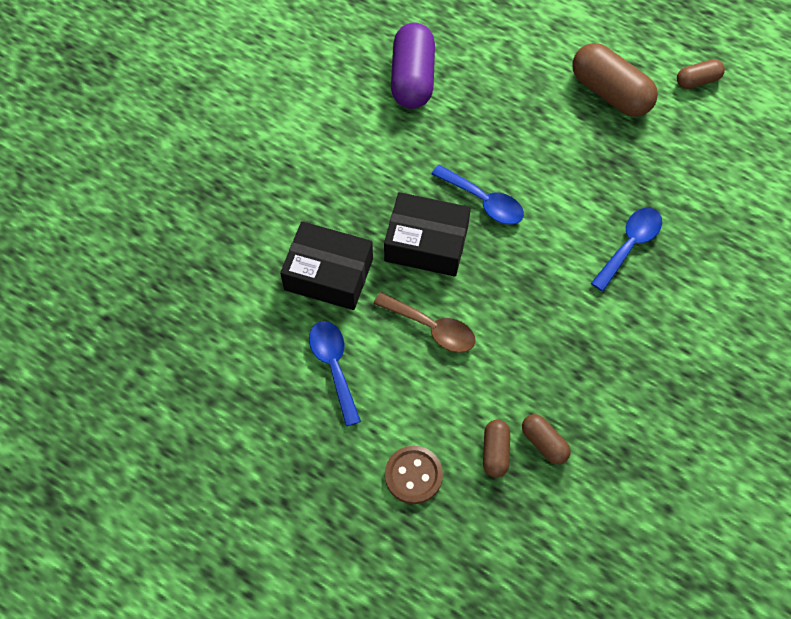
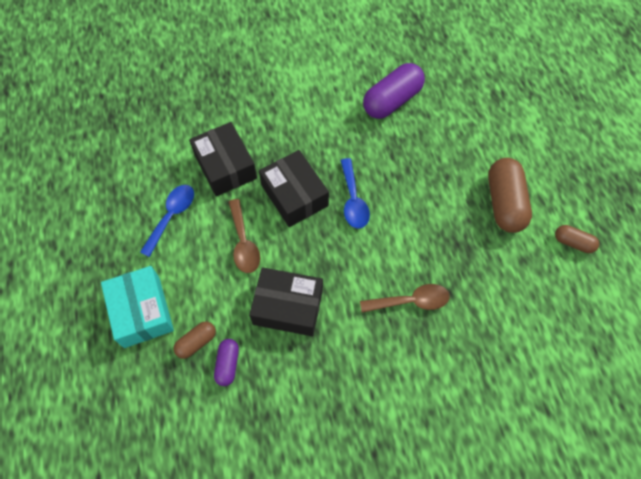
camera: 45 degrees right, 0 degrees up
(413, 475) = (142, 311): brown button -> turquoise box
(537, 346) = (288, 307): none -> black box
(544, 443) = (228, 364): brown capsule -> purple capsule
(629, 245) = (410, 301): blue spoon -> brown spoon

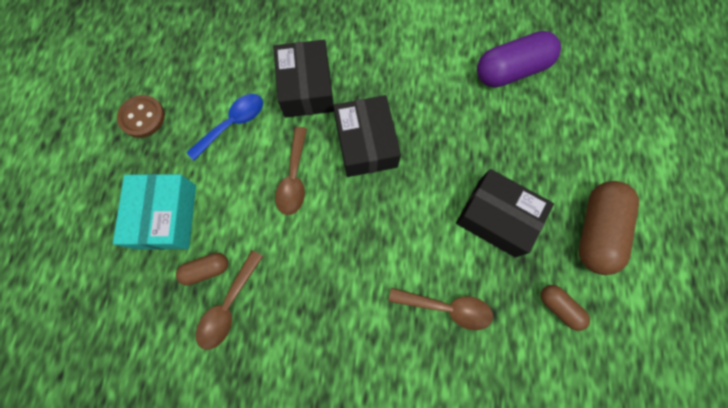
camera: 20 degrees right, 10 degrees up
(86, 236) = (142, 117): none -> brown button
(228, 364) = (229, 305): purple capsule -> brown spoon
(288, 307) = (313, 265): black box -> black box (496, 217)
(353, 200) = (426, 170): blue spoon -> none
(573, 243) = (660, 306): brown capsule -> brown capsule (559, 307)

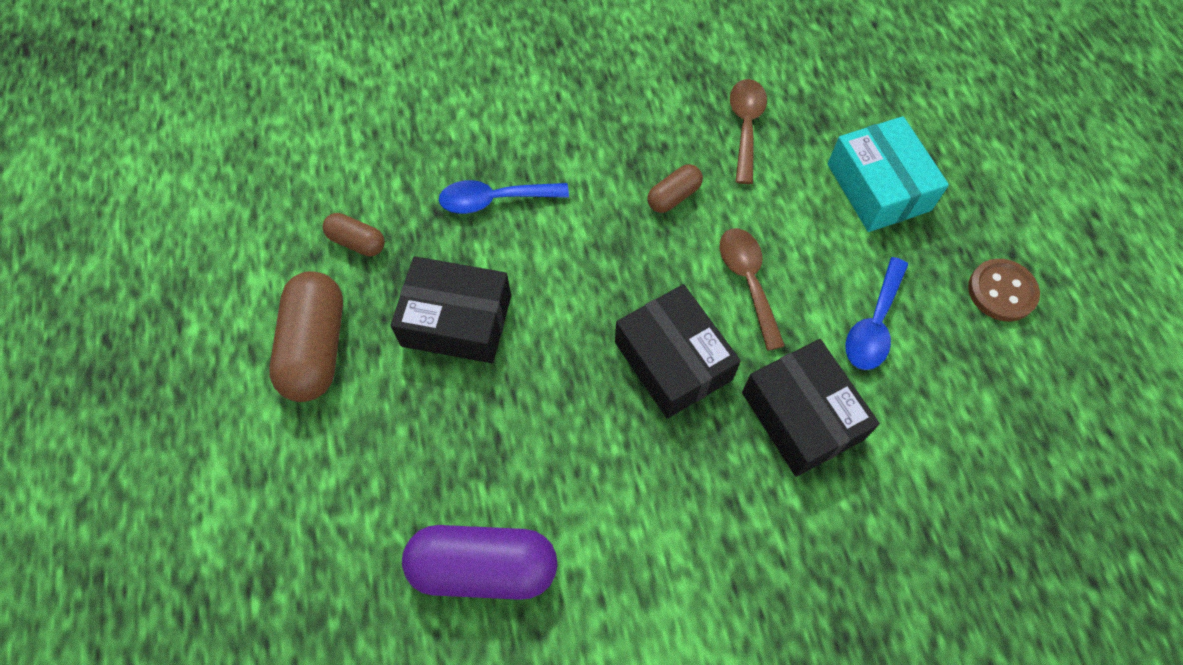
camera: 160 degrees right, 10 degrees down
(207, 269) = (792, 151): brown capsule -> brown capsule (673, 196)
(446, 307) = (495, 200): brown spoon -> blue spoon
(511, 70) = (484, 567): purple capsule -> purple capsule turned 45 degrees clockwise

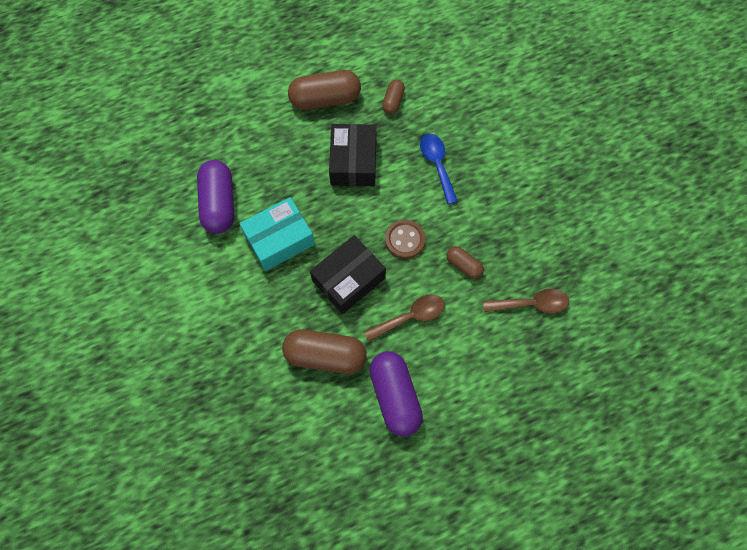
camera: 80 degrees right, 5 degrees up
(801, 416) = (325, 355): black box -> brown capsule
(874, 324) = (395, 396): blue spoon -> purple capsule
(878, 187) = (502, 396): turquoise box -> turquoise box (279, 239)
(1001, 291) = (436, 481): brown button -> brown button (405, 240)

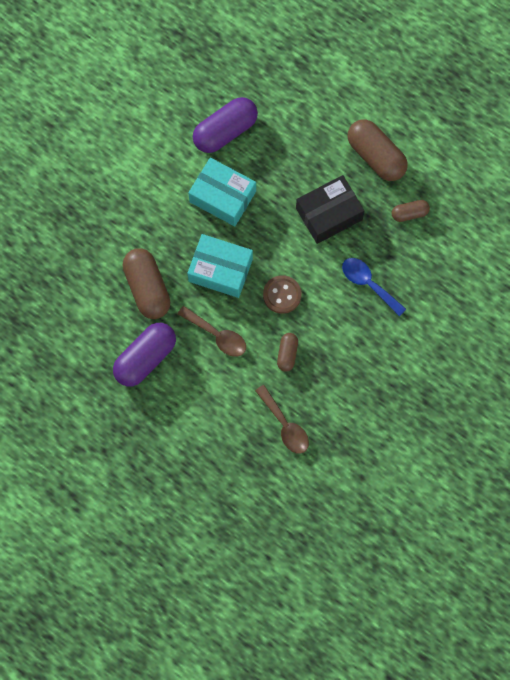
camera: 60 degrees right, 5 degrees up
(348, 279) = (220, 270): black box -> turquoise box
(437, 165) = (369, 284): blue spoon -> blue spoon turned 90 degrees counterclockwise

